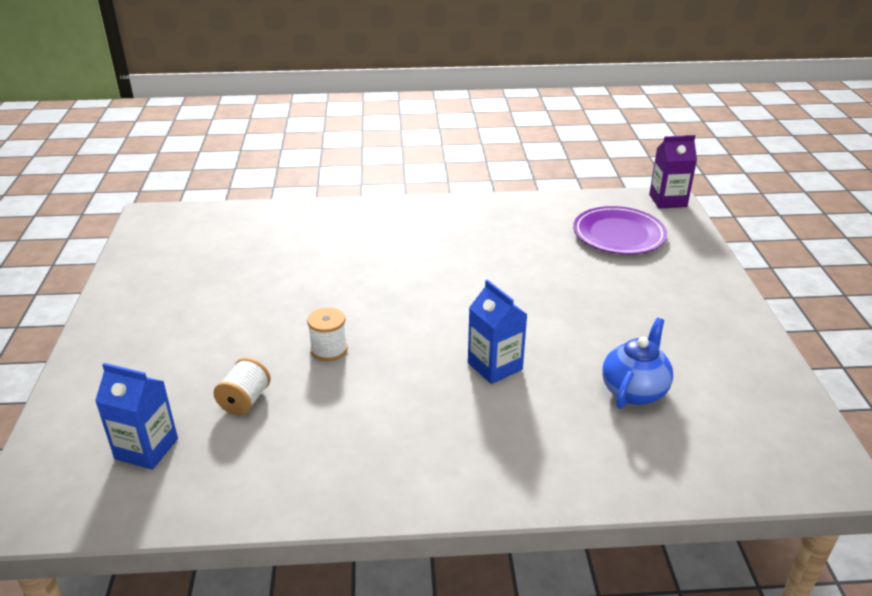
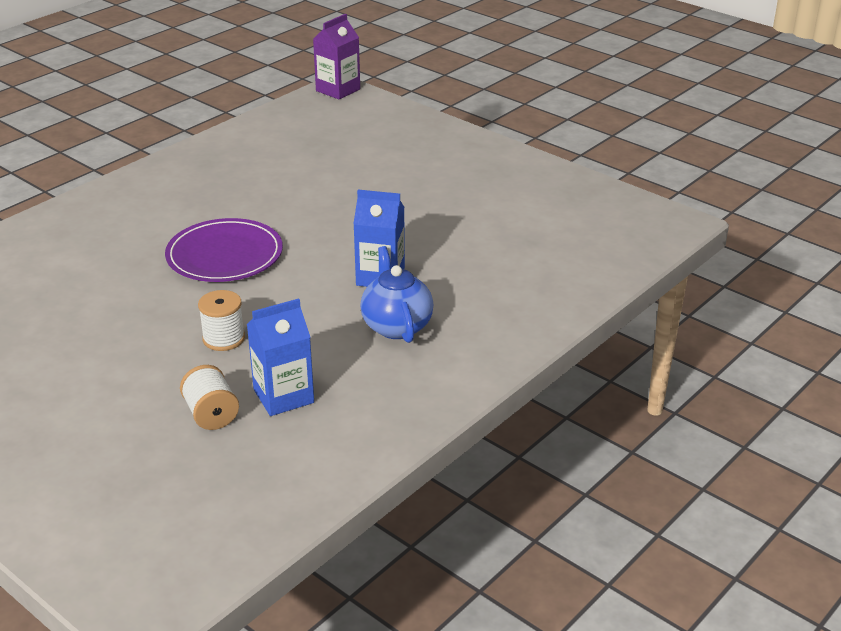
camera: 45 degrees left, 0 degrees up
(146, 449) = (181, 497): blue carton -> blue carton (283, 396)
(619, 234) = (336, 134): purple plate -> purple plate (224, 255)
(634, 390) = (500, 239): blue teapot -> blue teapot (396, 326)

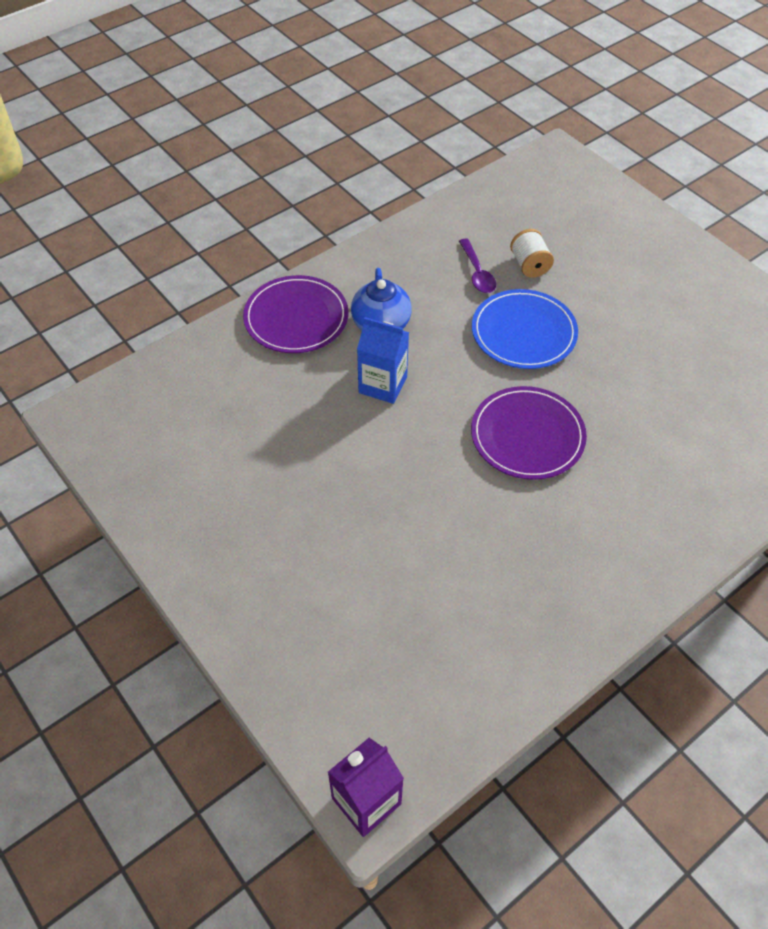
camera: 170 degrees left, 20 degrees up
(223, 338) = (523, 332): white spool -> blue plate
(283, 396) = (477, 273): blue carton -> purple spoon
(499, 322) = (296, 318): none -> purple plate

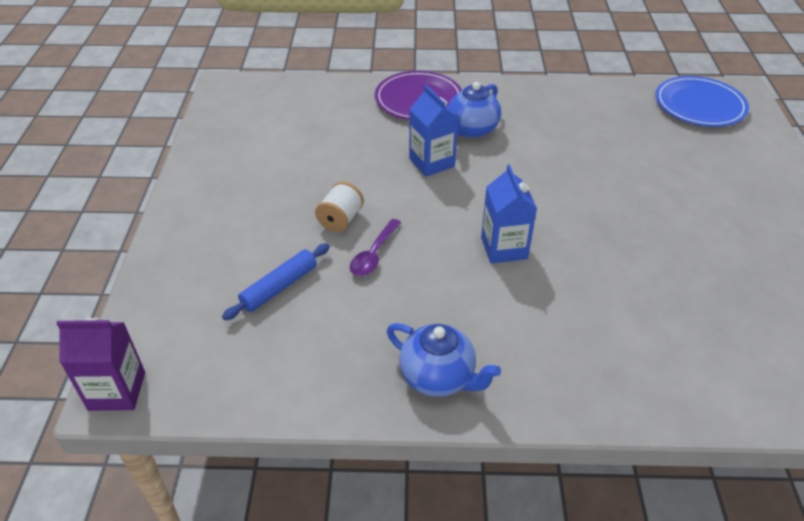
camera: 40 degrees right, 10 degrees down
(390, 603) = (279, 287): none -> blue rolling pin
(477, 273) = (583, 133): purple spoon -> purple spoon (374, 254)
(523, 332) = (578, 184): blue plate -> blue plate (699, 105)
(527, 435) = (504, 248): purple plate -> blue carton
(529, 265) = (633, 147): white spool -> white spool (340, 219)
(595, 588) = (439, 377): none -> blue teapot

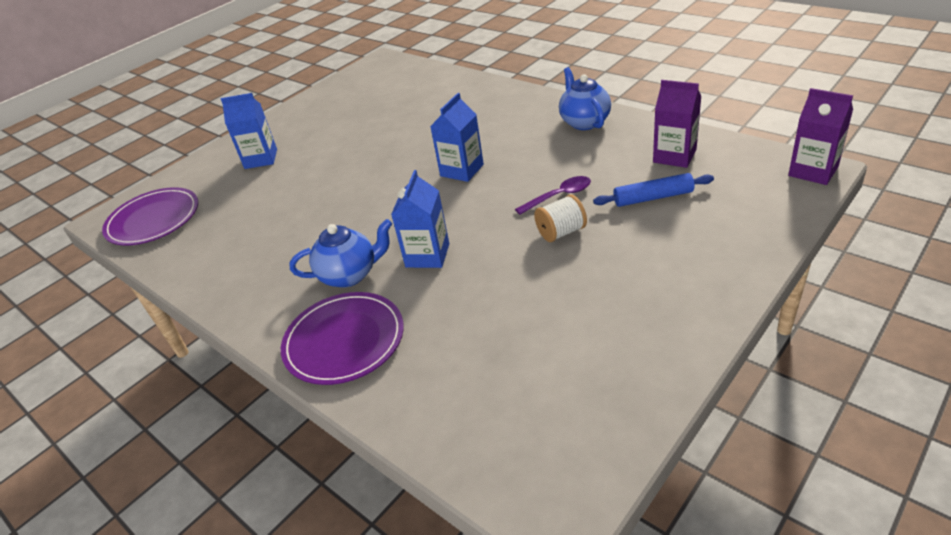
camera: 135 degrees left, 5 degrees down
(286, 356) = (674, 156): none -> purple carton
(699, 105) = (153, 220): blue plate -> purple plate
(730, 183) = (261, 159): none -> blue carton

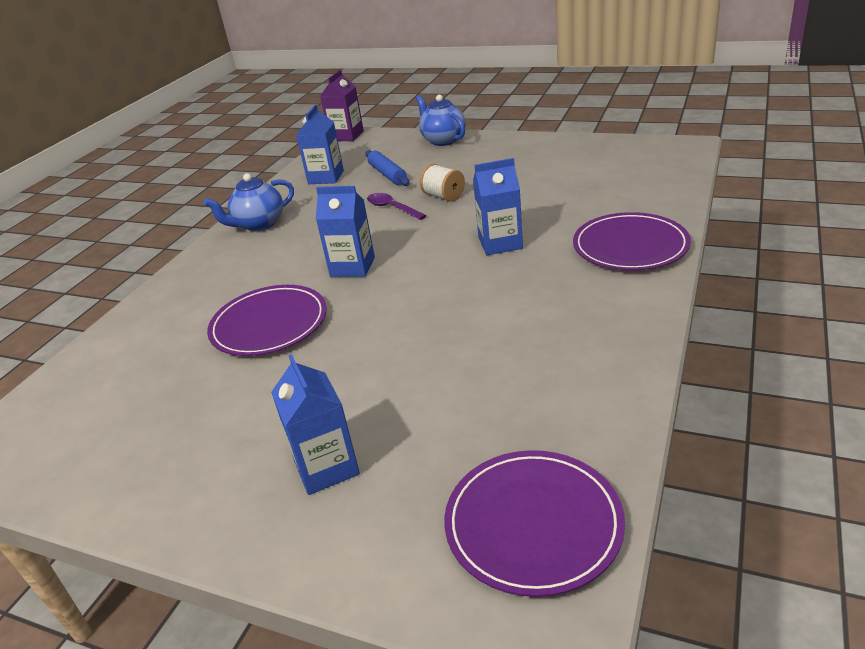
camera: 110 degrees left, 5 degrees down
(350, 275) = (549, 274): blue teapot -> blue teapot (443, 140)
(415, 135) = (269, 324): none -> purple plate
(674, 156) = (326, 177): purple carton -> blue carton

